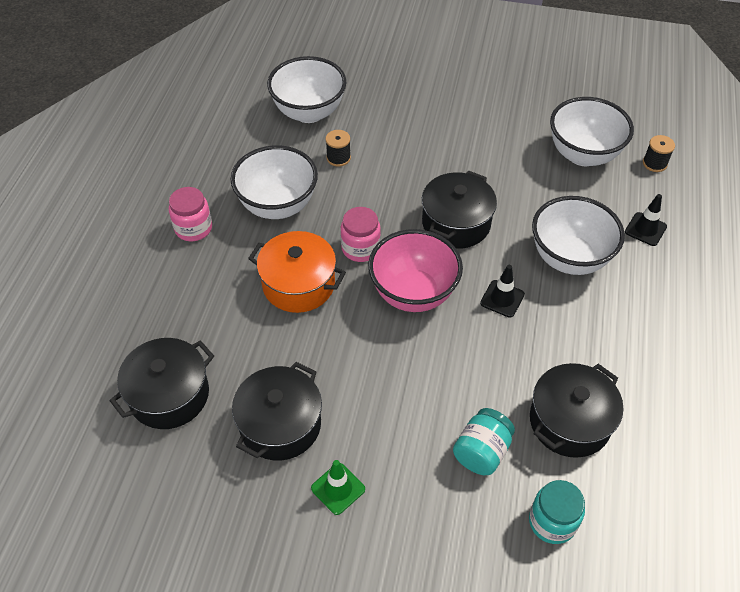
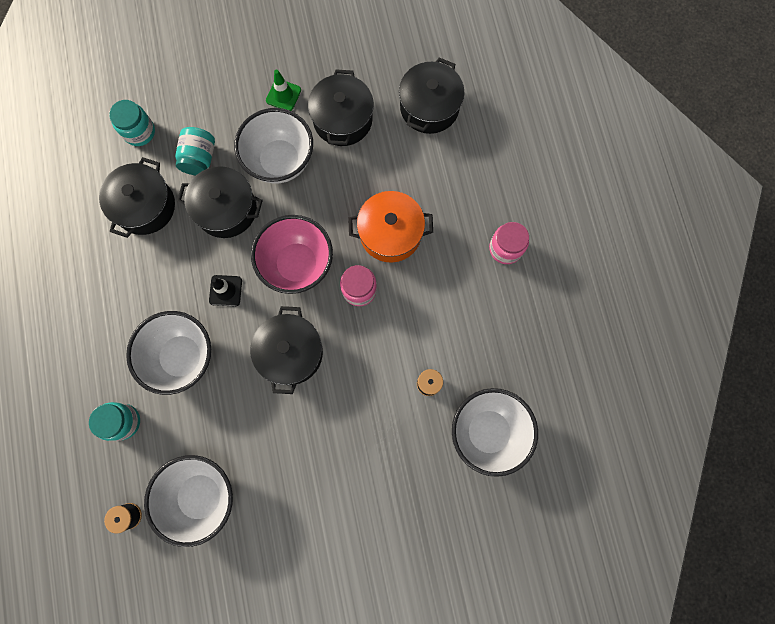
camera: 155 degrees right, 25 degrees up
(278, 206) = (451, 303): white bowl -> white bowl (280, 161)
(470, 378) = (226, 209): none -> black pot
(645, 229) = (123, 421): black traffic cone -> turquoise jar

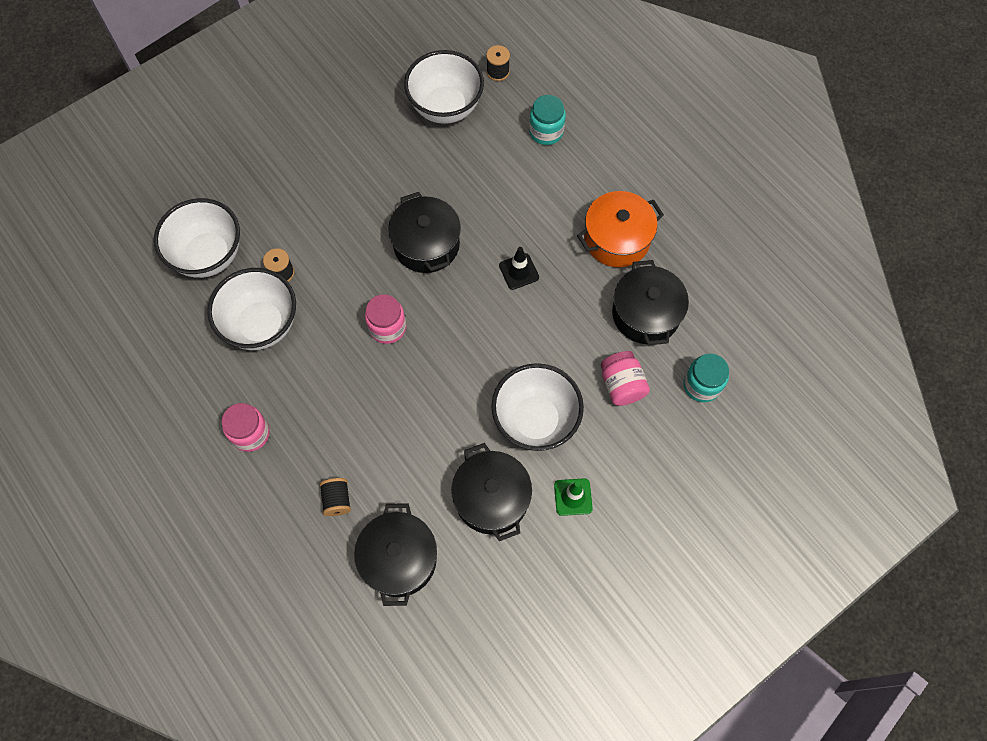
camera: 155 degrees right, 10 degrees down
(182, 357) = (525, 200): white bowl -> white bowl (262, 325)
(199, 158) = (621, 385): turquoise jar -> pink jar
(226, 209) = (562, 346): black pot -> none
(297, 264) = (461, 325): pink bowl -> none
(390, 233) = (380, 396): orange pot -> orange pot (617, 239)
(457, 168) = (337, 500): none -> black spool

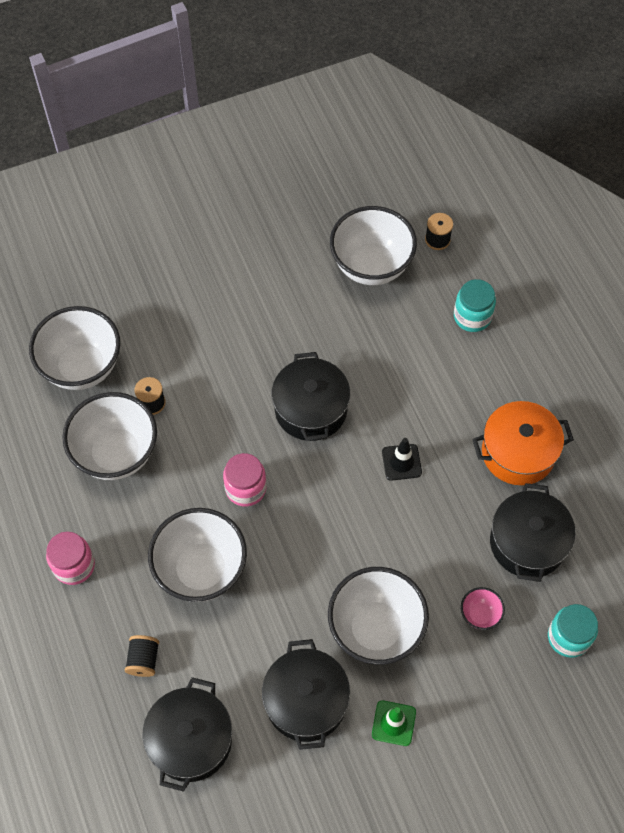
camera: 15 degrees right, 5 degrees down
(367, 408) = (201, 570): none -> white bowl
(621, 385) = (480, 614): pink jar -> pink bowl

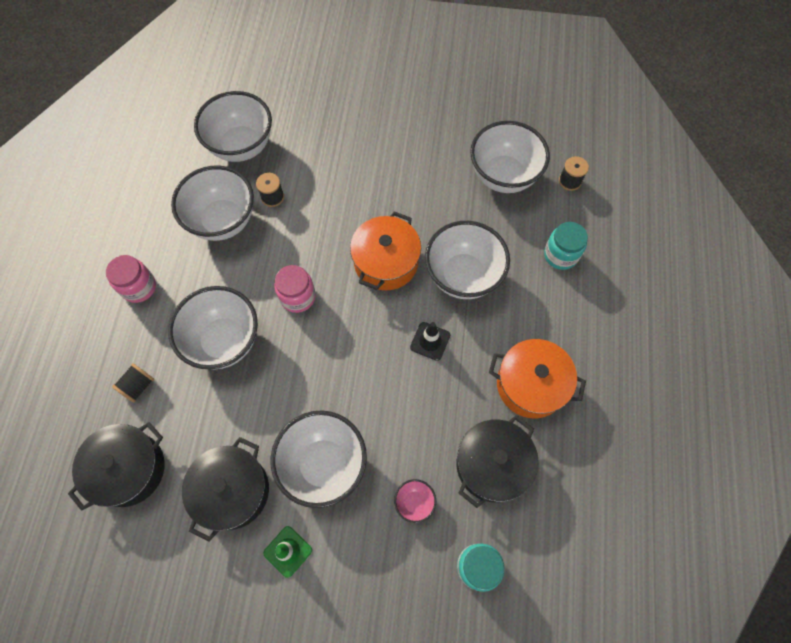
camera: 30 degrees right, 5 degrees up
(310, 409) = (386, 262): black pot -> orange pot
(393, 384) = (463, 276): none -> white bowl

